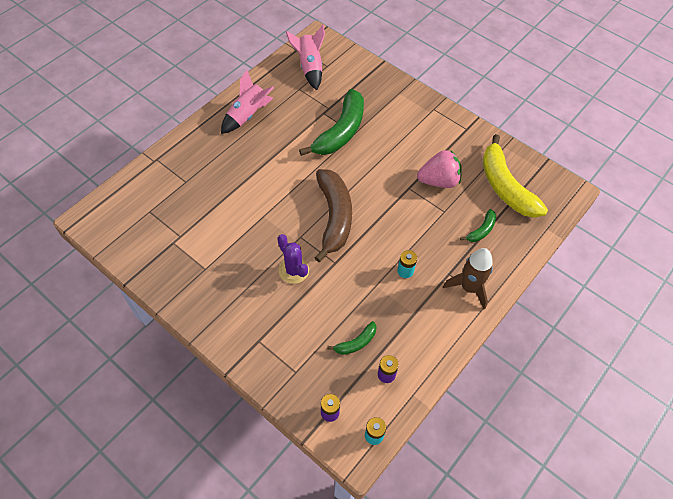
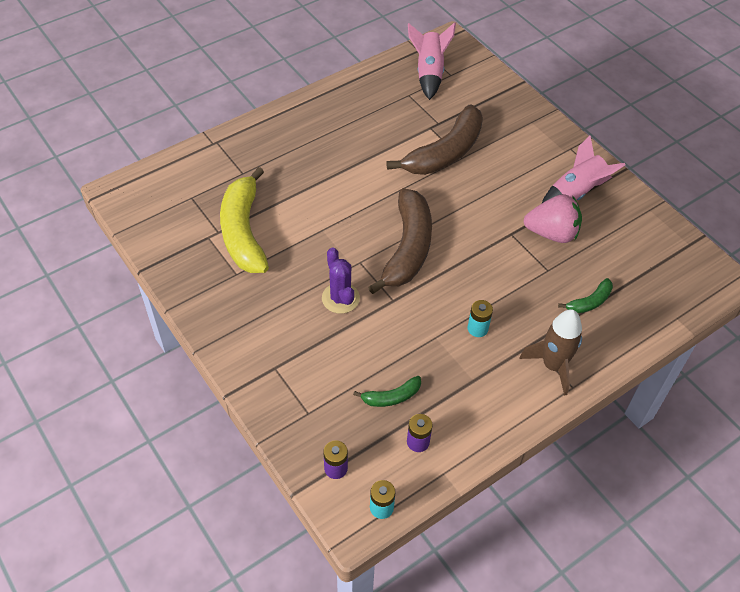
camera: 15 degrees right, 5 degrees down
(247, 115) = (338, 113): pink rocket -> pink rocket (575, 193)
(340, 131) = (445, 152): green banana -> brown banana
(505, 186) = (636, 257): yellow banana -> yellow banana (243, 232)

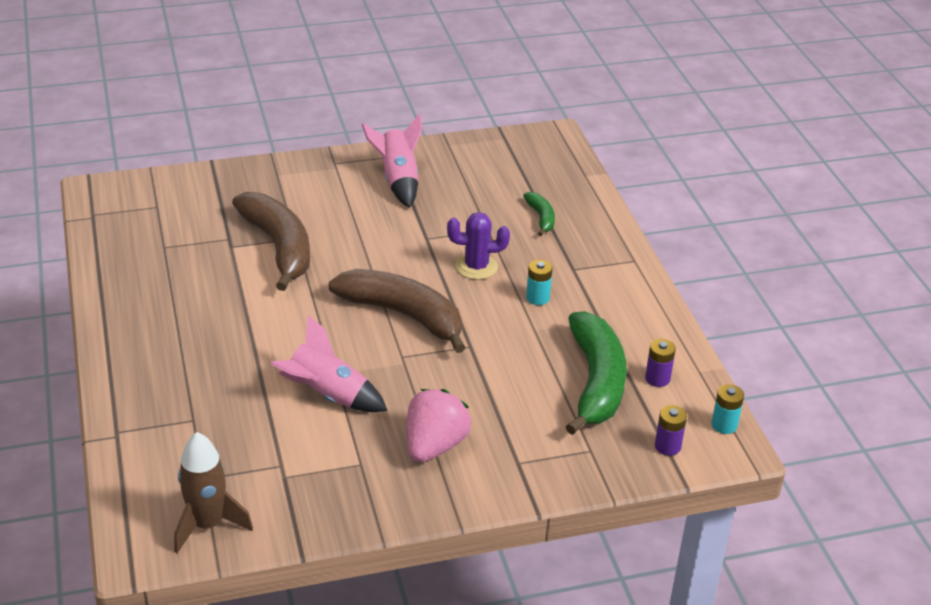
camera: 70 degrees left, 15 degrees down
(243, 232) = (295, 442): yellow banana -> none
(340, 298) = (446, 385): purple cactus -> purple cactus (476, 267)
(391, 397) = (596, 382): green banana -> green banana, size x2.16
(429, 73) = (140, 221): pink rocket -> pink rocket (328, 395)
(552, 233) = (442, 212): pink strawberry -> pink strawberry (434, 446)
(553, 366) = (605, 264): brown rocket -> brown rocket (208, 525)

